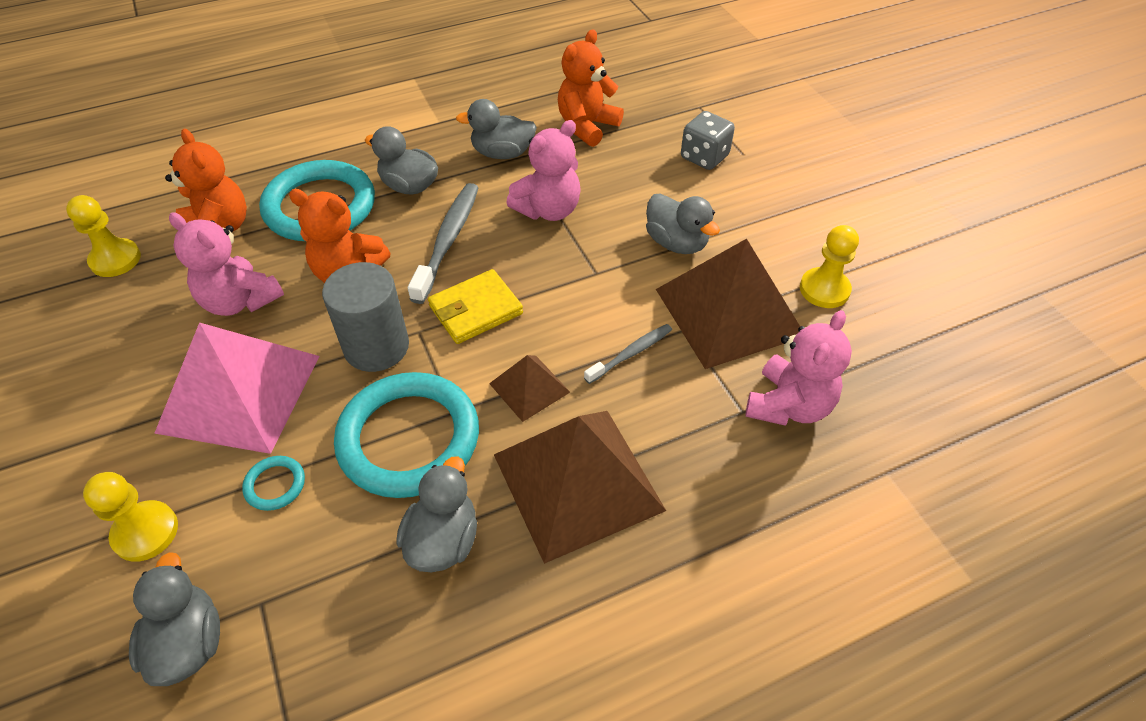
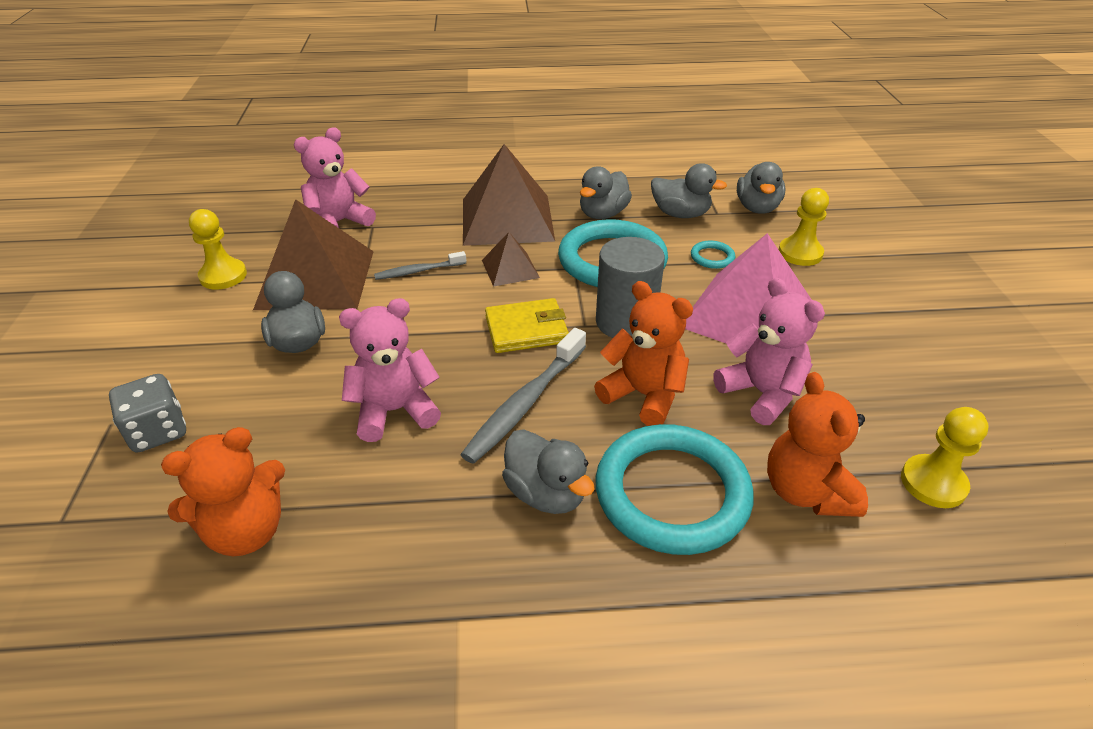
camera: 160 degrees left, 10 degrees down
(502, 153) = (397, 515): grey duck -> grey duck (680, 214)

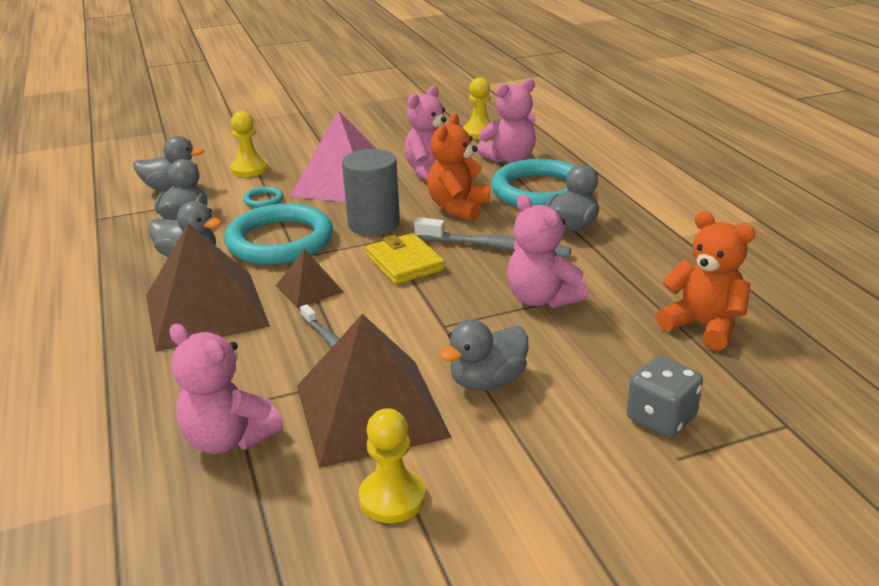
camera: 105 degrees left, 10 degrees down
(806, 491) = (509, 159): orange teddy bear -> pink teddy bear

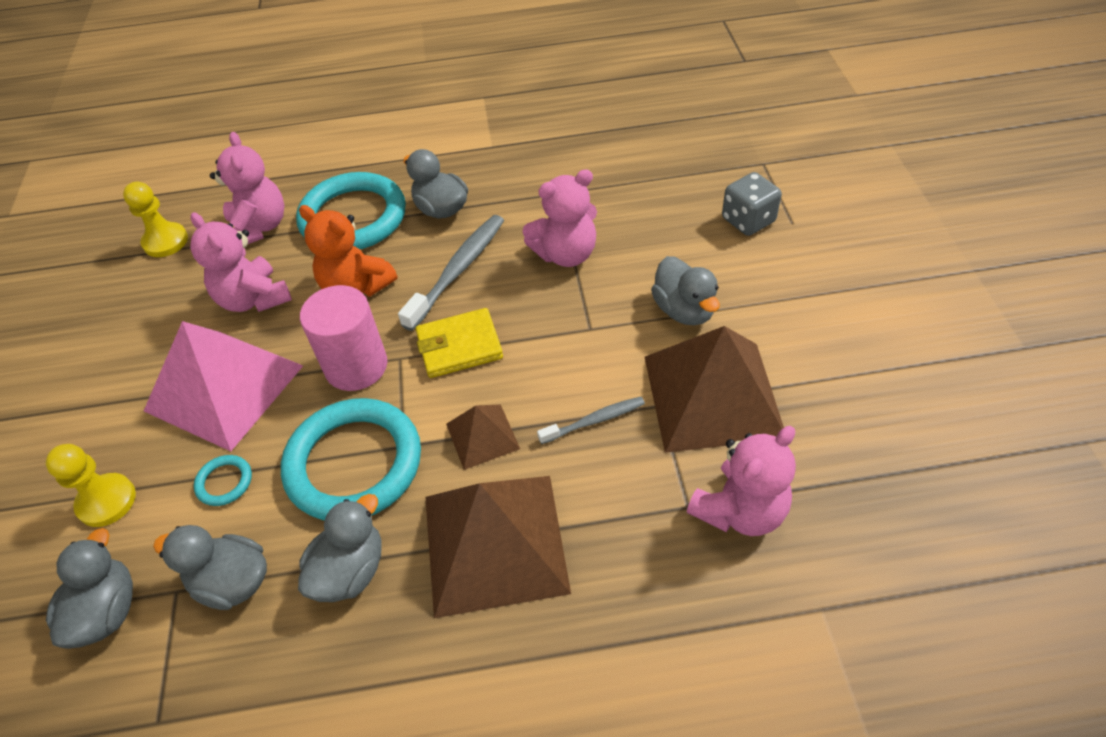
camera: 75 degrees left, 20 degrees up
(373, 224) = (356, 366): grey cylinder -> pink cylinder
(392, 498) = (827, 390): yellow pawn -> none
(703, 326) = (636, 170): orange teddy bear -> none

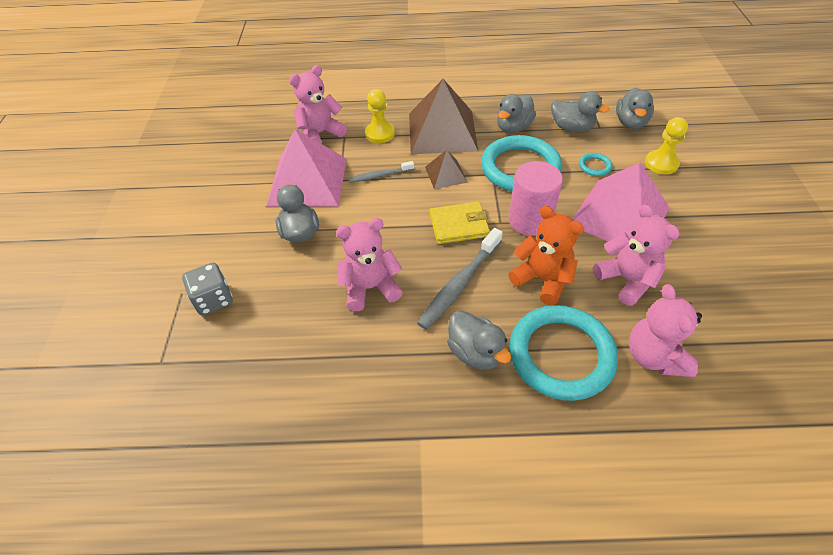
camera: 175 degrees left, 0 degrees up
(165, 241) = (744, 352): yellow pawn -> yellow pawn (380, 133)
(713, 396) = (307, 181): brown pyramid -> pink pyramid

